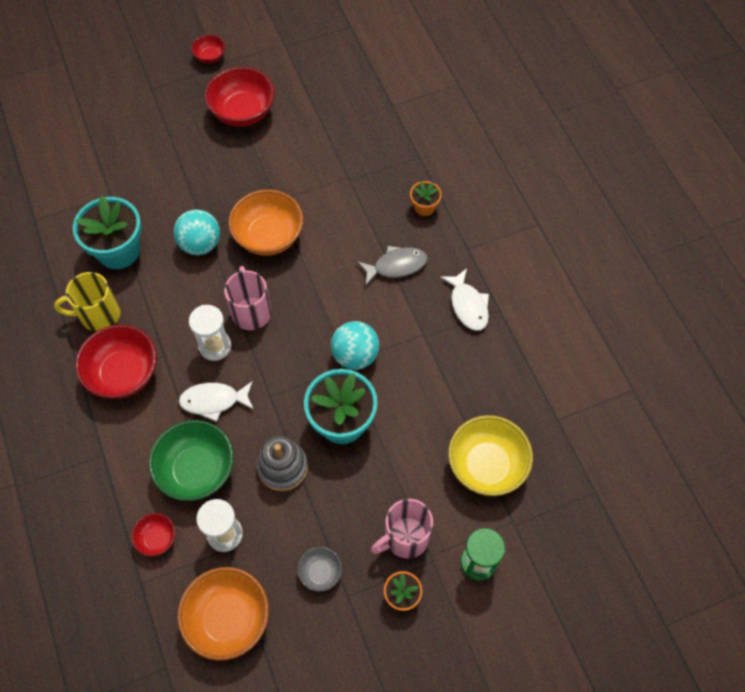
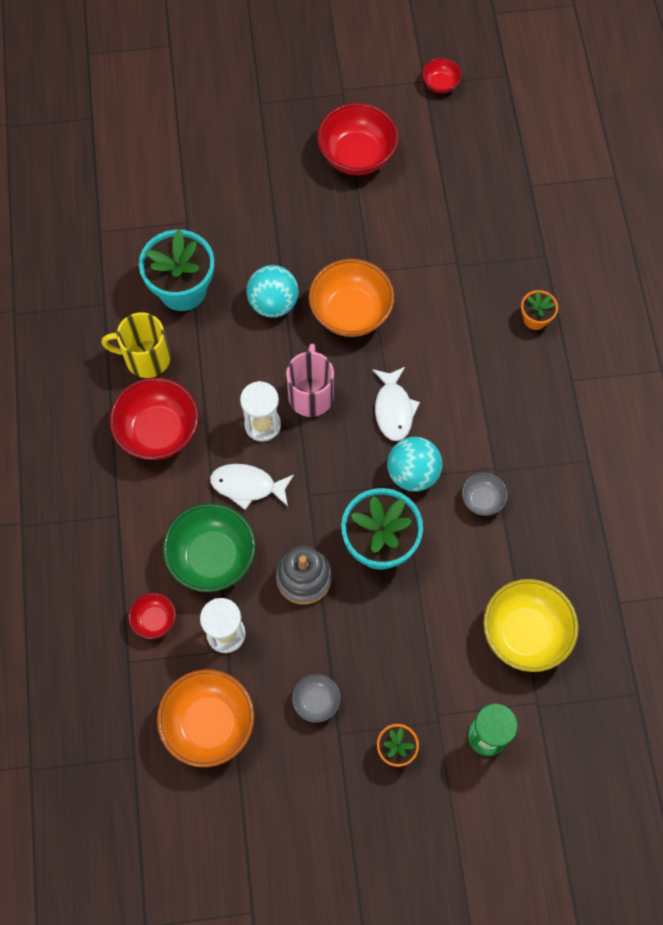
camera: 15 degrees right, 5 degrees up
(210, 57) = (335, 78): red bowl -> red bowl (440, 84)
(396, 266) = (485, 381): grey fish -> none
(405, 537) = (415, 688): pink mug -> none
(420, 363) = (482, 499): none -> grey bowl
(468, 305) = (554, 447): white fish -> white fish (393, 409)

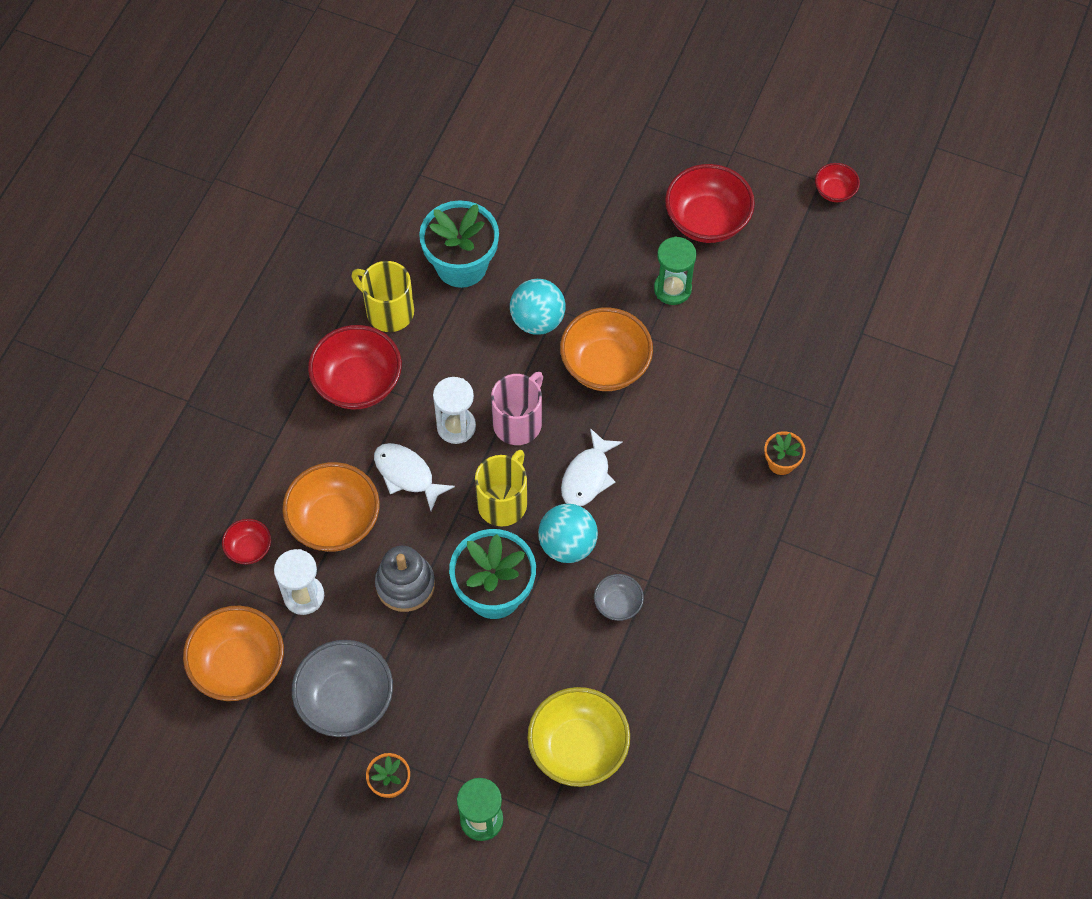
camera: 30 degrees right, 5 degrees down
(212, 557) = (335, 521): green bowl -> orange bowl
(316, 701) = (346, 700): grey bowl -> grey bowl, size x1.96
(340, 466) = (503, 502): none -> yellow mug
(364, 224) = (672, 289): none -> green hourglass

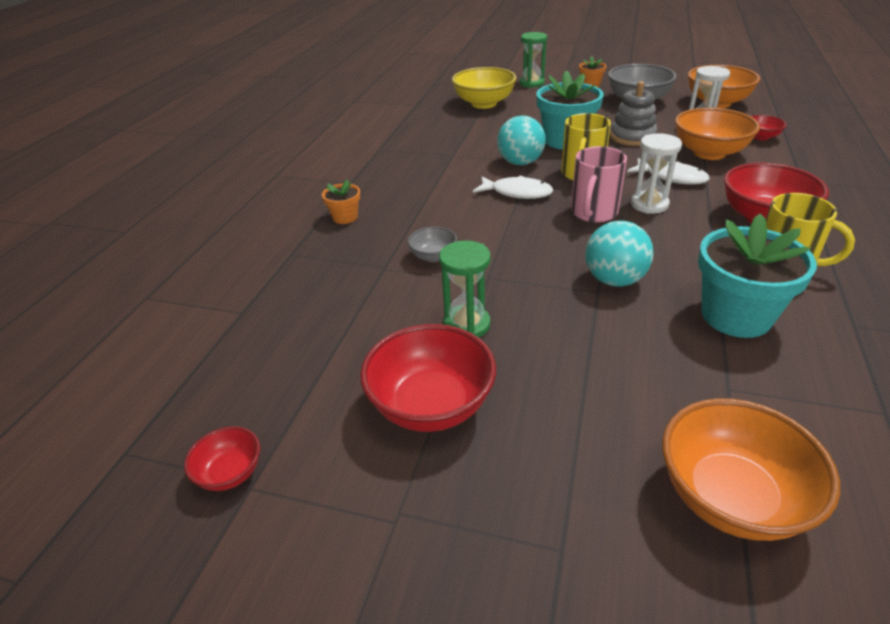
camera: 175 degrees right, 25 degrees down
(587, 476) = (517, 193): white fish -> white fish turned 90 degrees clockwise
(605, 365) = (525, 256): orange bowl -> orange bowl (731, 497)
(618, 604) = (473, 146): grey bowl -> grey bowl (433, 256)

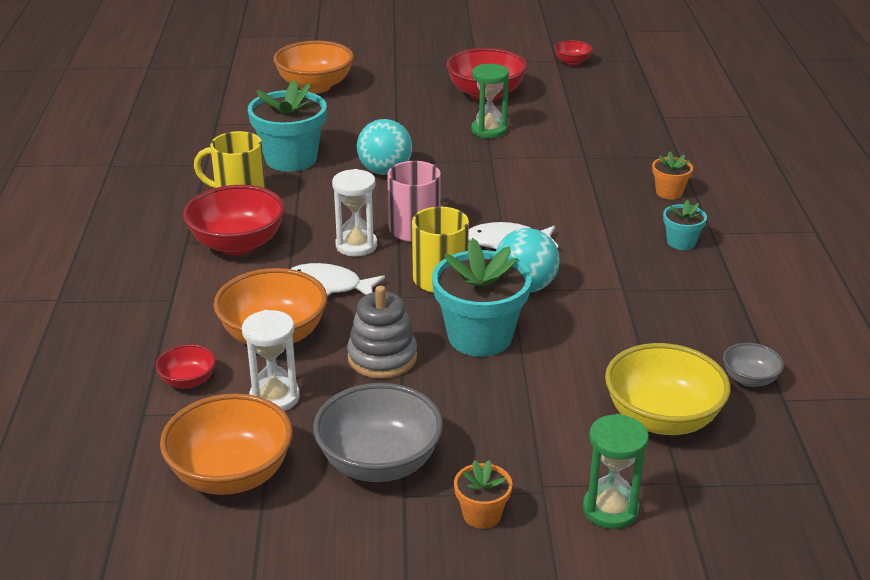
camera: 160 degrees right, 5 degrees down
(382, 178) = (681, 242): none -> turquoise flower pot
(433, 256) = (549, 169): grey bowl -> grey bowl (749, 379)

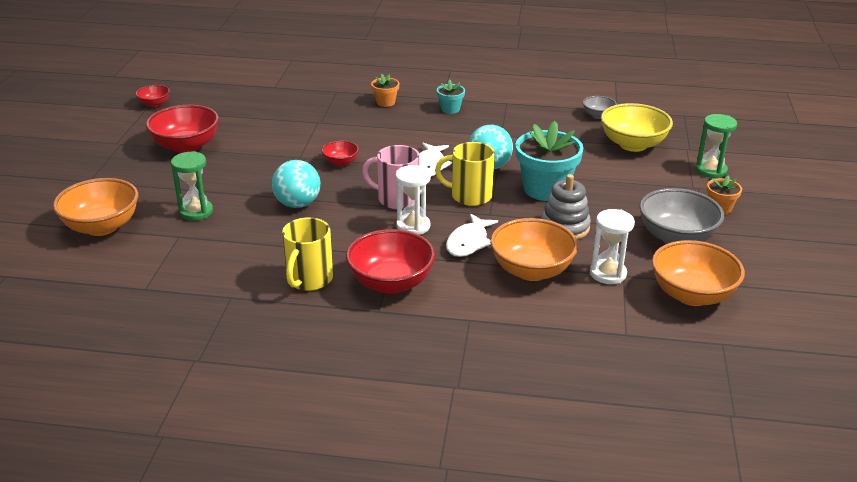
camera: 80 degrees left, 0 degrees up
(188, 381) = (585, 312): red bowl -> red bowl (341, 162)
(291, 159) = (249, 248): turquoise flower pot -> none
(489, 130) = (253, 152): green hourglass -> green hourglass (196, 212)

